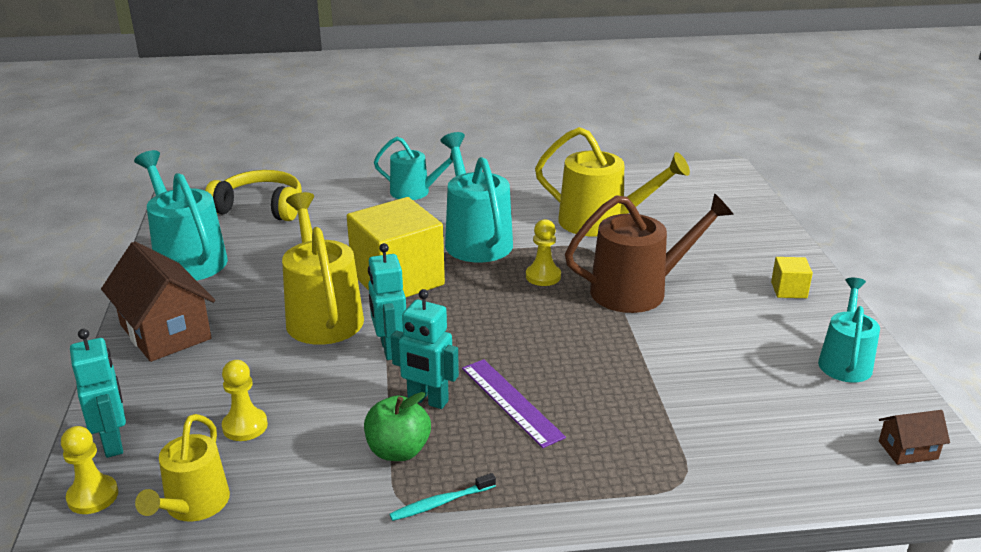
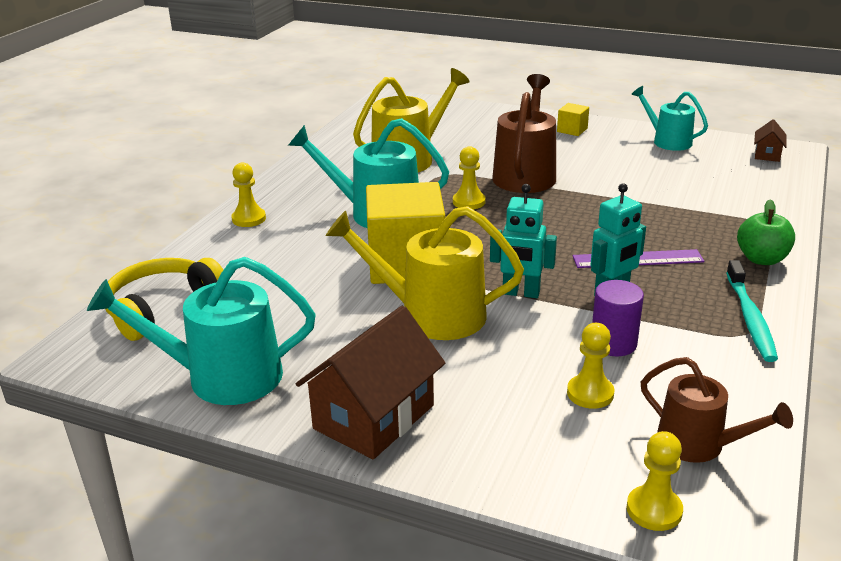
camera: 60 degrees left, 0 degrees up
(113, 443) = (567, 484): turquoise robot -> none
(165, 332) = (374, 417): brown house -> brown house turned 45 degrees counterclockwise
(193, 505) = (698, 444): yellow watering can -> brown watering can
(335, 421) = (613, 343): none -> purple cylinder
(398, 451) = (674, 322): green apple -> green apple (761, 259)
(415, 192) = (249, 219): turquoise watering can -> yellow pawn
(441, 503) = (750, 318): turquoise toothbrush -> turquoise toothbrush, size x1.66

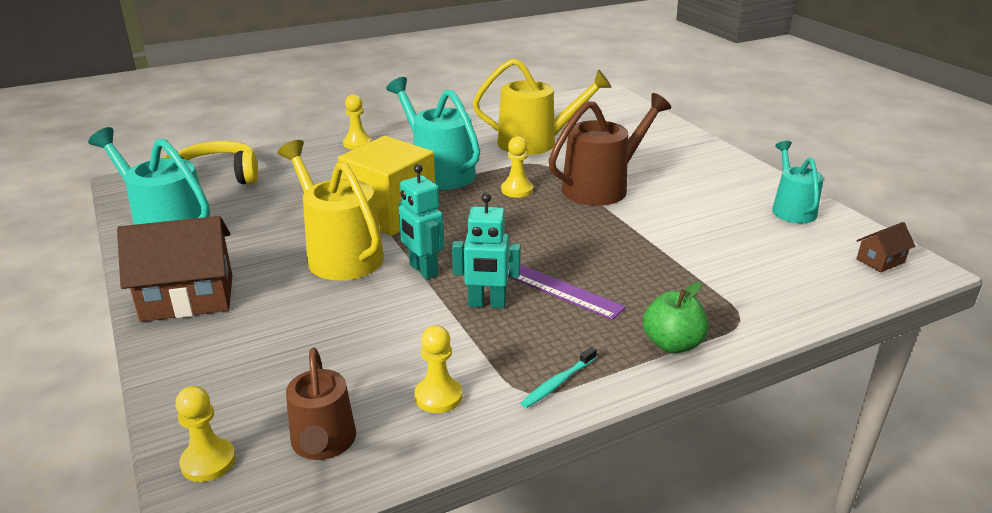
camera: 40 degrees right, 0 degrees up
(572, 130) = (715, 168): yellow cube -> none
(590, 393) = (328, 362): yellow pawn -> yellow pawn (438, 396)
(613, 343) = (413, 339): purple cylinder -> none
(750, 318) = (558, 383): turquoise toothbrush -> turquoise toothbrush, size x0.60

